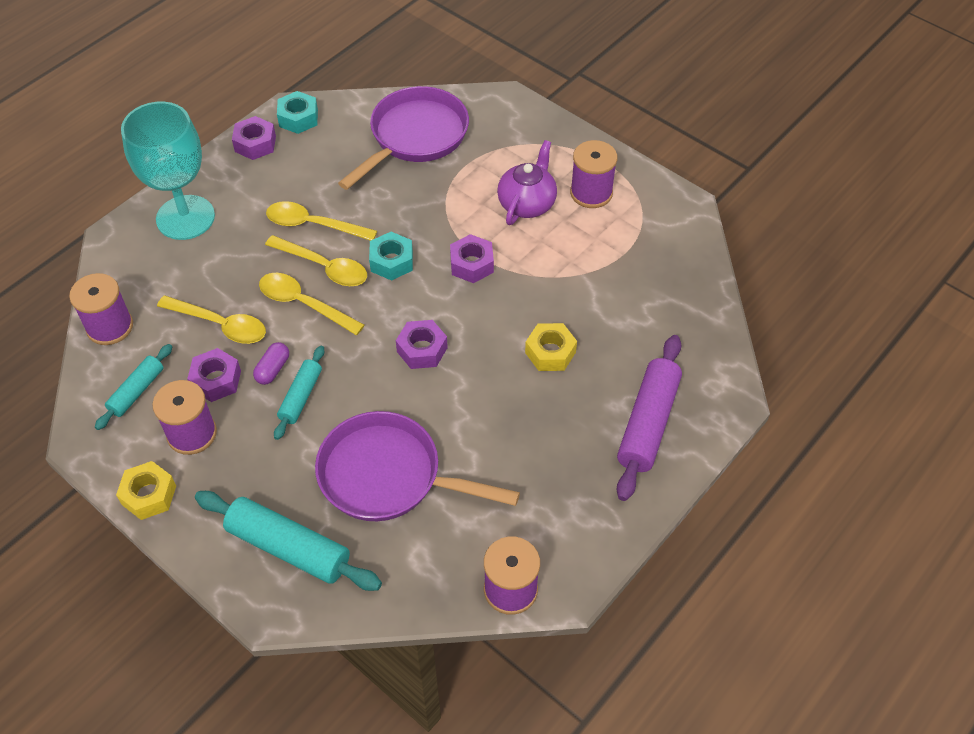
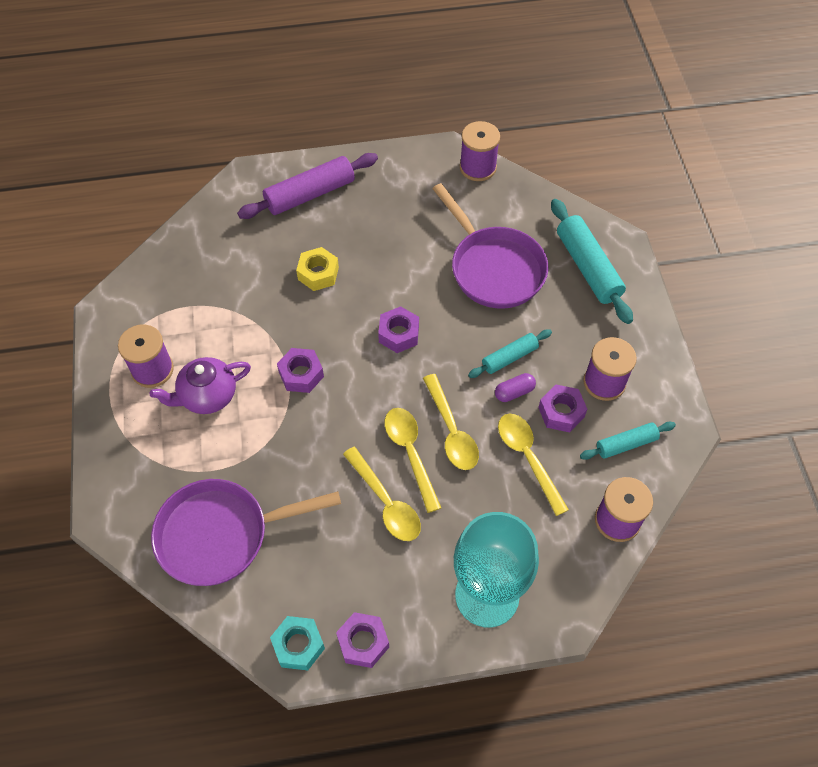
camera: 140 degrees left, 5 degrees up
(149, 495) = (659, 358): yellow nut -> none
(391, 261) = (356, 420): turquoise nut -> none

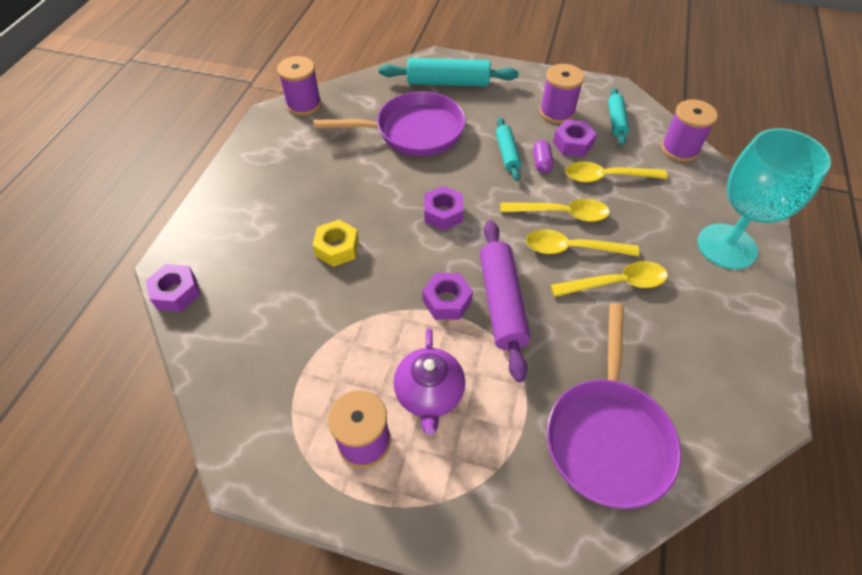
camera: 65 degrees left, 5 degrees down
(298, 645) = (750, 404): turquoise nut -> none
(310, 194) = (237, 222): purple rolling pin -> purple rolling pin (501, 303)
(363, 642) = (756, 349): purple nut -> purple nut (176, 292)

